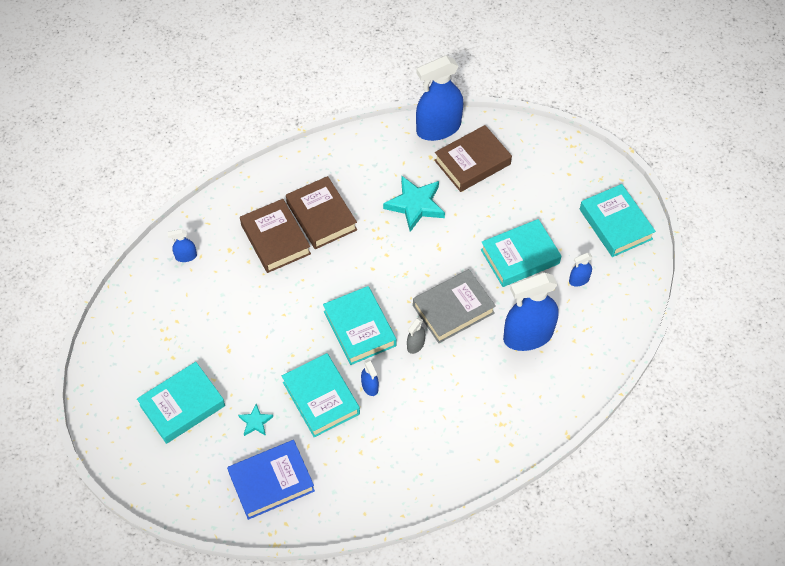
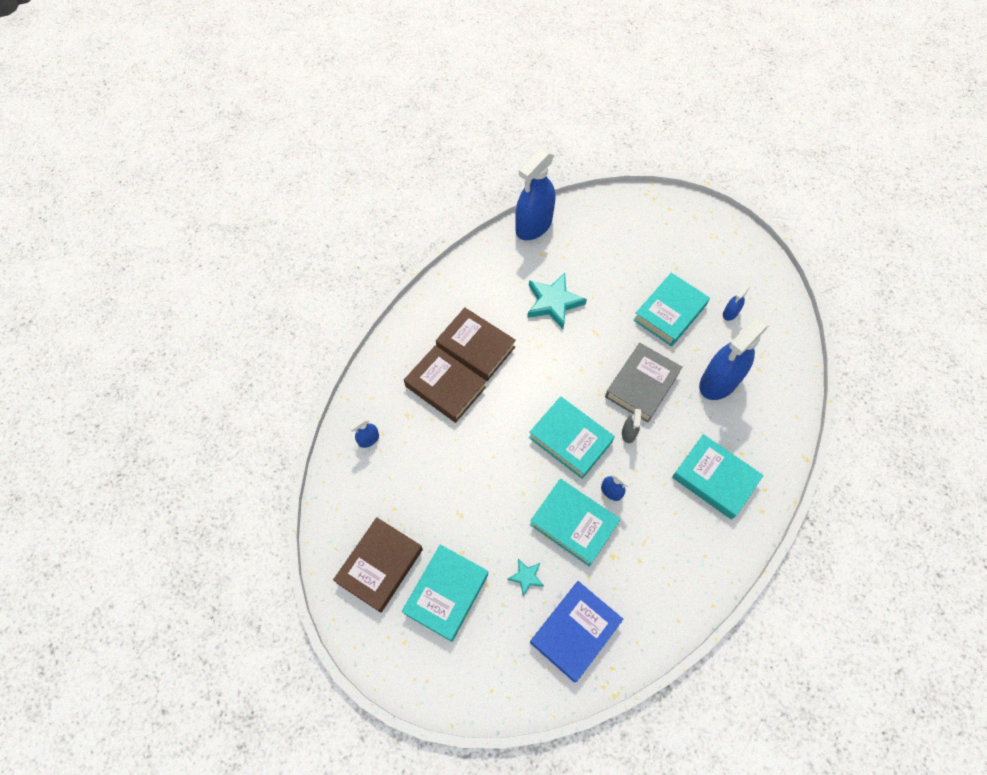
camera: 25 degrees left, 5 degrees up
(472, 162) = (580, 244): brown book -> brown book (380, 566)
(615, 224) = (730, 251): turquoise book -> turquoise book (714, 478)

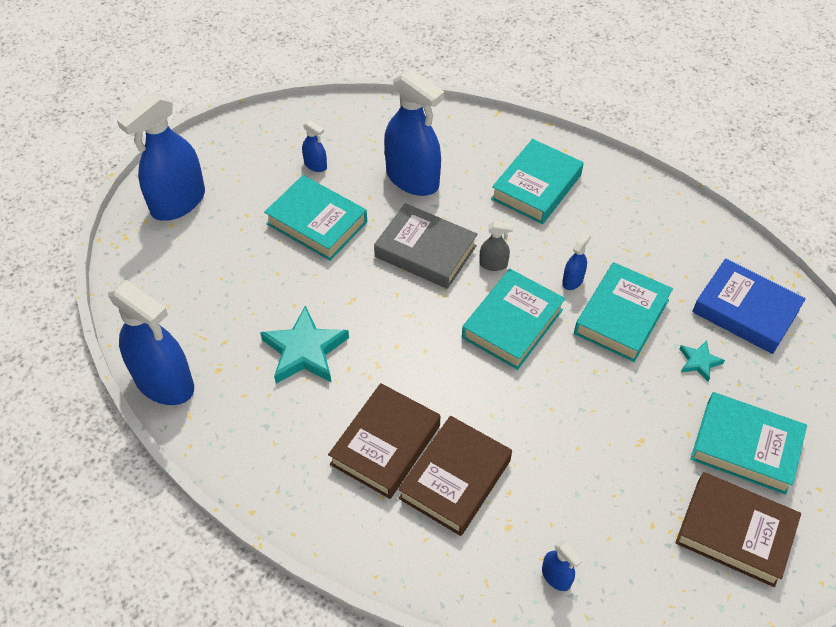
camera: 95 degrees left, 10 degrees down
(687, 226) = (178, 202): none -> blue spray bottle

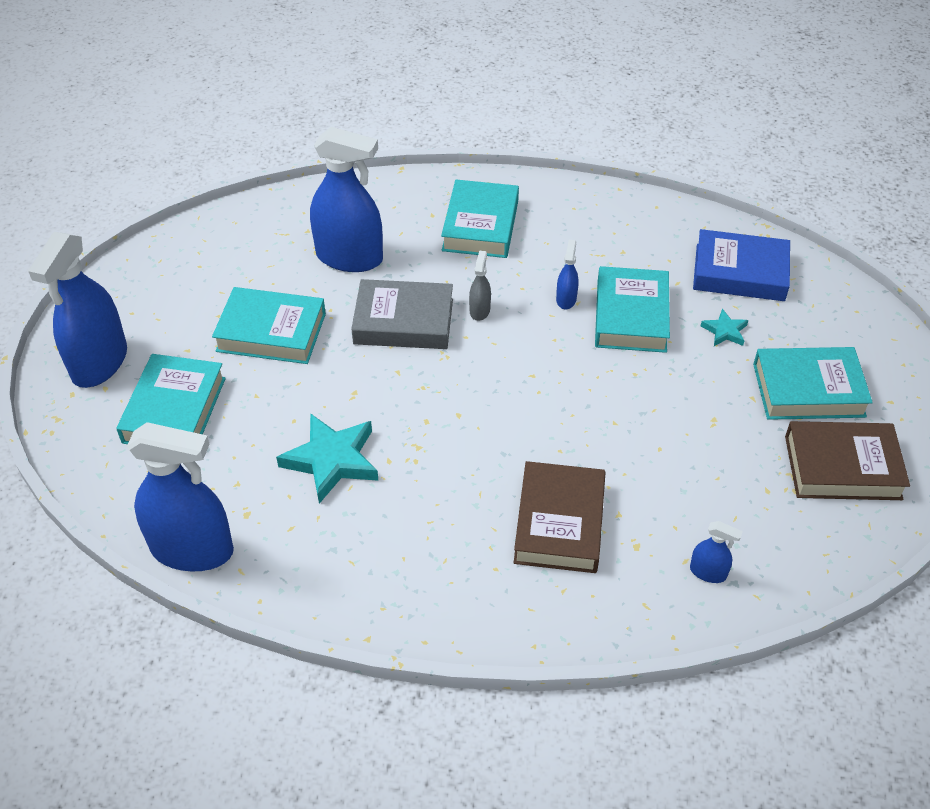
camera: 25 degrees left, 5 degrees down
(315, 165) = (236, 277): blue spray bottle -> none
(385, 444) = (470, 518): brown book -> none
(493, 264) = (479, 310): grey spray bottle -> grey spray bottle turned 60 degrees counterclockwise
(512, 324) = (531, 359): turquoise book -> turquoise book (174, 410)

